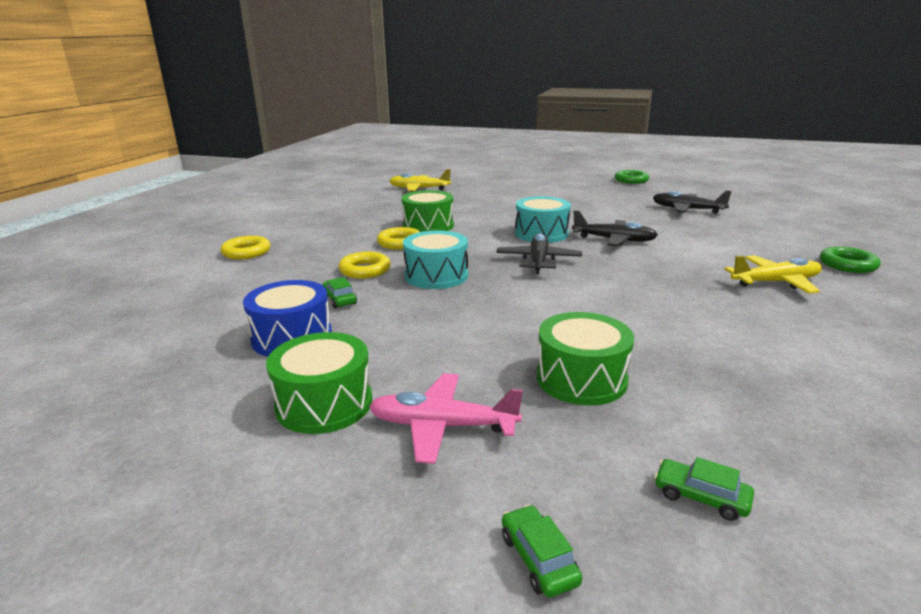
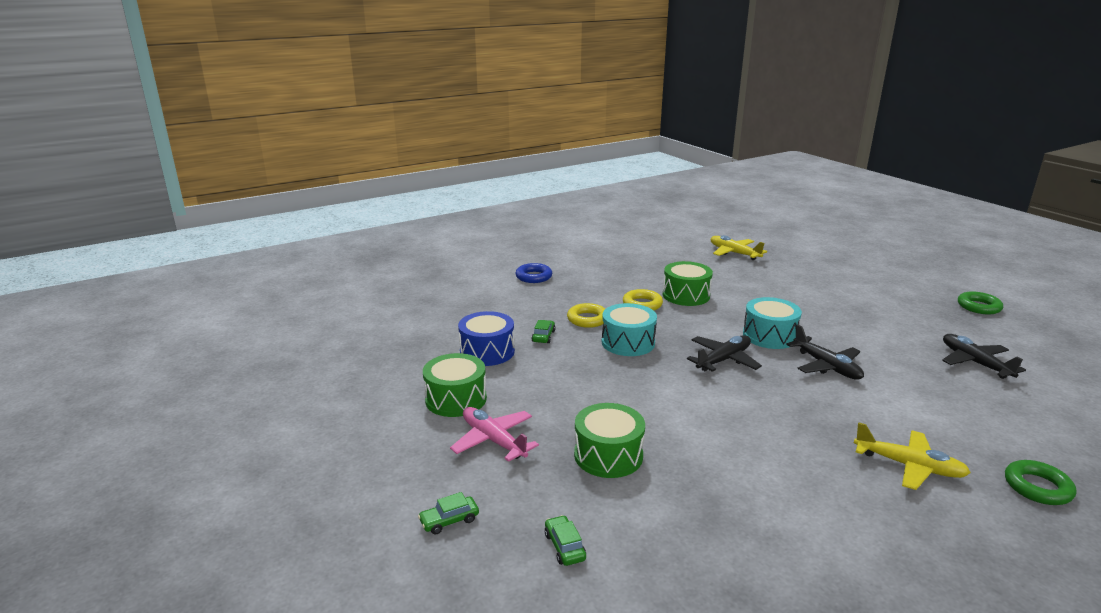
camera: 40 degrees right, 0 degrees up
(246, 252) = (534, 277): yellow ring -> blue ring
(539, 559) = (449, 520): green car -> green car turned 135 degrees counterclockwise

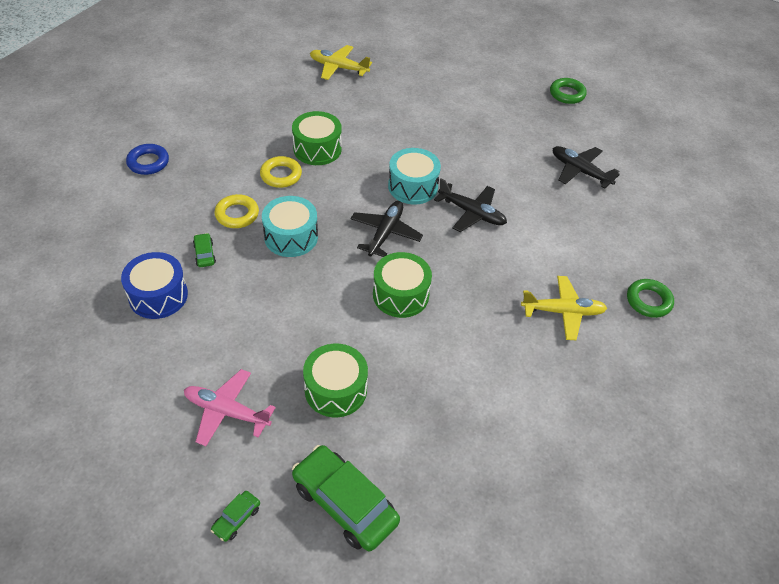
camera: 30 degrees left, 25 degrees up
(456, 399) = (162, 373): green drum -> green drum (400, 295)
(565, 546) = (345, 503): green car -> green car, size x2.23

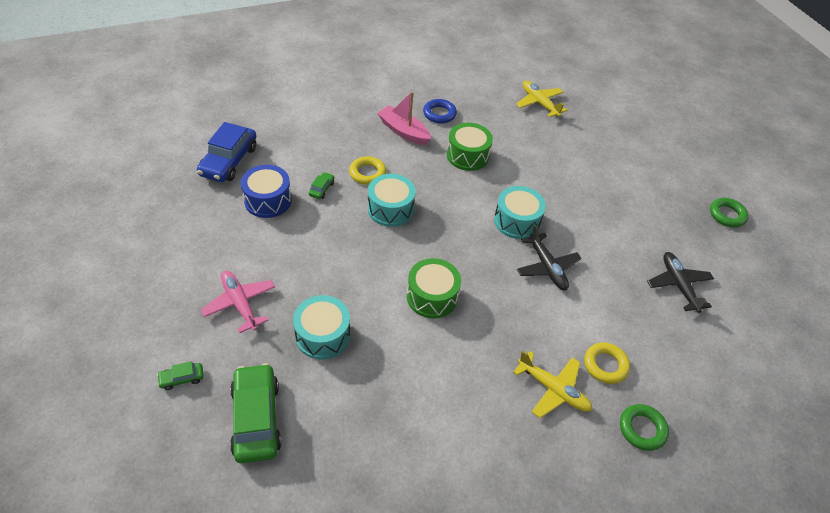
camera: 35 degrees right, 0 degrees up
(74, 279) = (229, 161): none -> blue car
(148, 162) = (341, 107): blue ring -> blue ring (439, 114)
(235, 155) = (403, 131): none -> pink boat
(281, 175) = (423, 161): yellow ring -> yellow ring (605, 365)
(335, 390) = (323, 335): green drum -> turquoise drum
(385, 233) = (462, 244): black plane -> none

